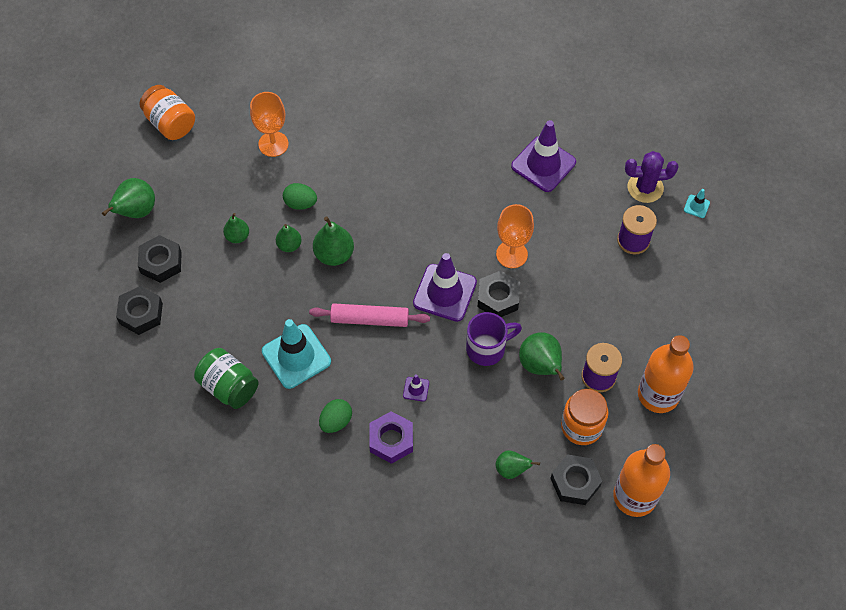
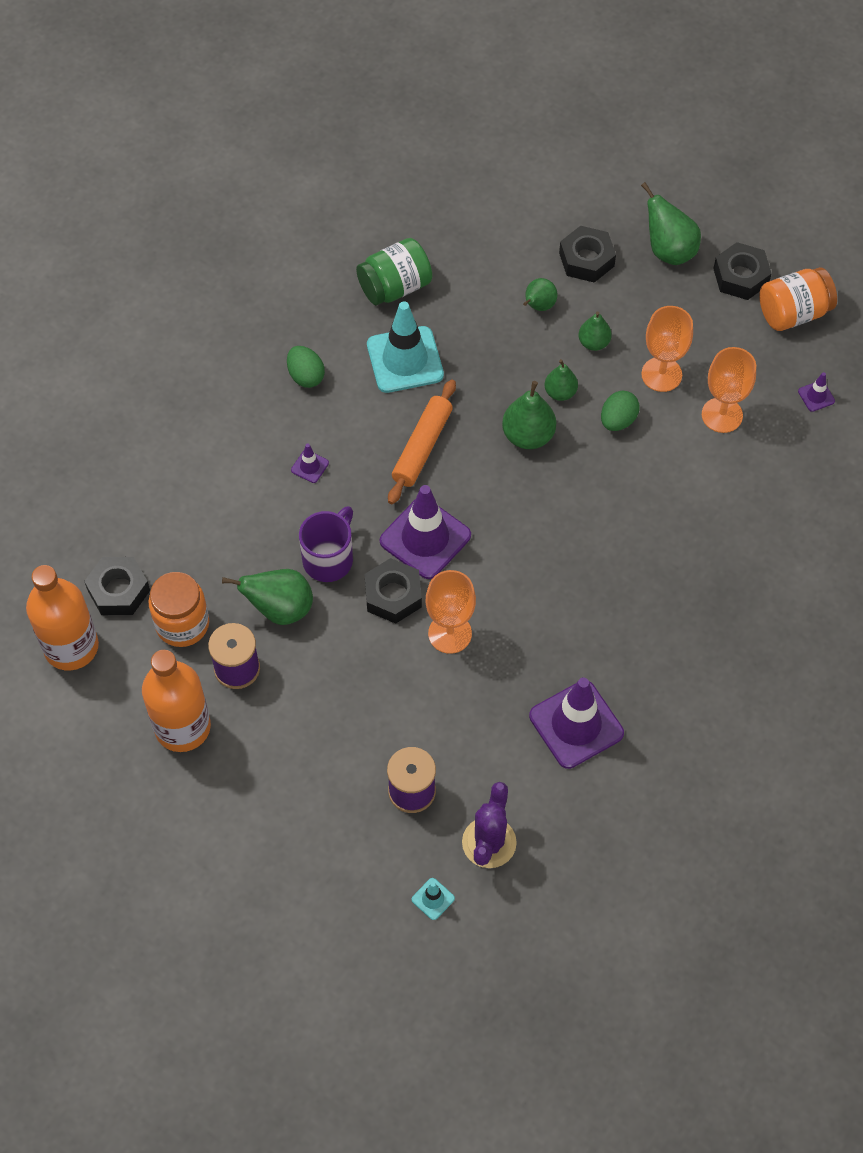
camera: 110 degrees right, 0 degrees up
(141, 313) = (524, 227): black nut -> black nut (740, 276)
(238, 95) = (816, 396): none -> purple traffic cone
(251, 187) = (661, 374): none -> orange goblet
(370, 319) = (422, 447): pink rolling pin -> orange rolling pin
(391, 440) = (258, 422): purple nut -> none
(487, 348) = (329, 559): purple mug -> purple mug turned 150 degrees counterclockwise
(511, 469) = (165, 530): green pear -> green pear (538, 306)

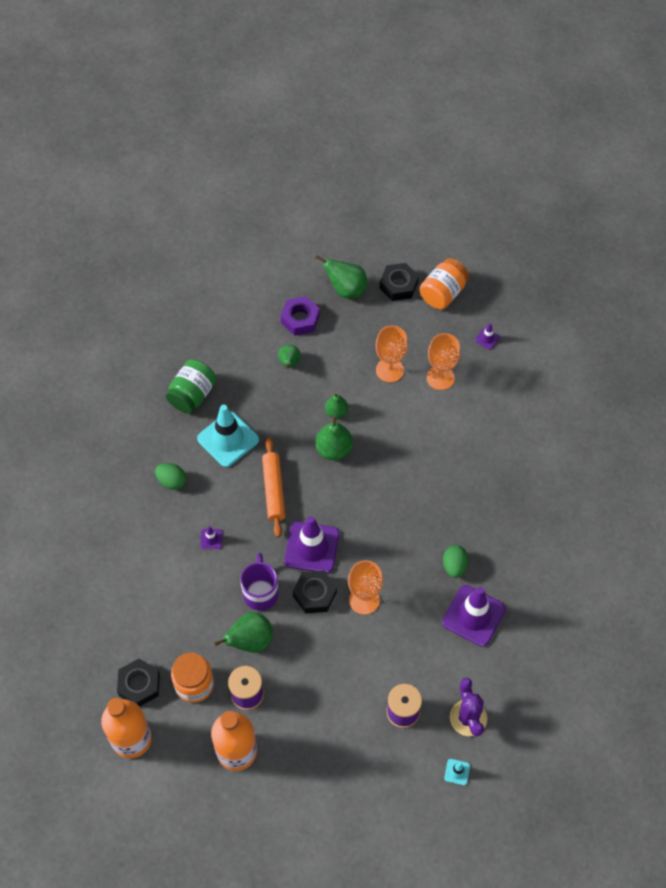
camera: 30 degrees left, 0 degrees up
(586, 259) = (300, 319): black nut -> purple nut
(593, 343) = (337, 370): green pear -> none
(618, 420) = (381, 412): green egg -> green egg (454, 566)

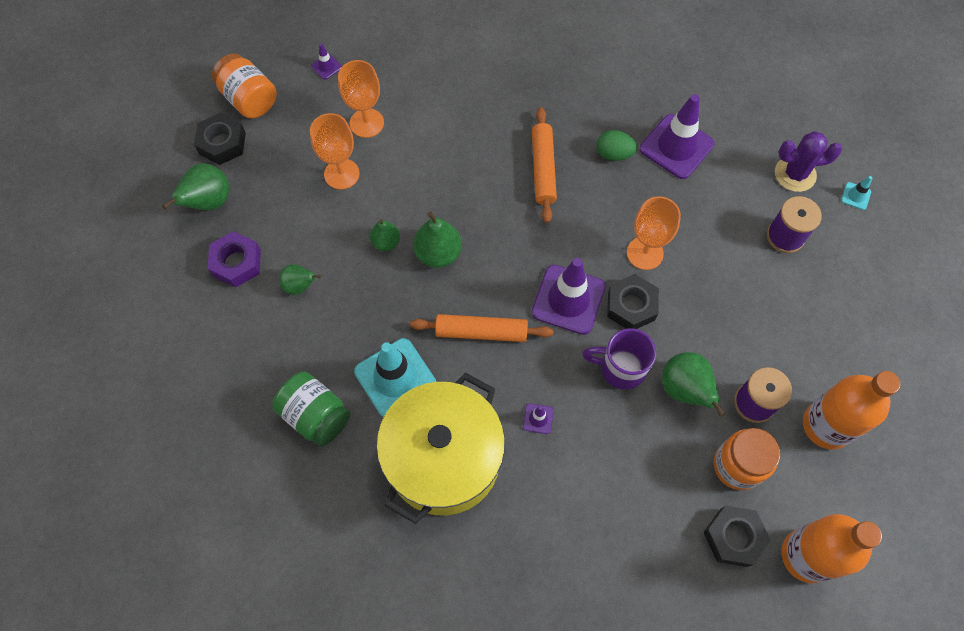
camera: 80 degrees left, 5 degrees up
(172, 481) = (443, 459): green egg -> yellow pot
(427, 513) = (543, 169): none -> orange rolling pin

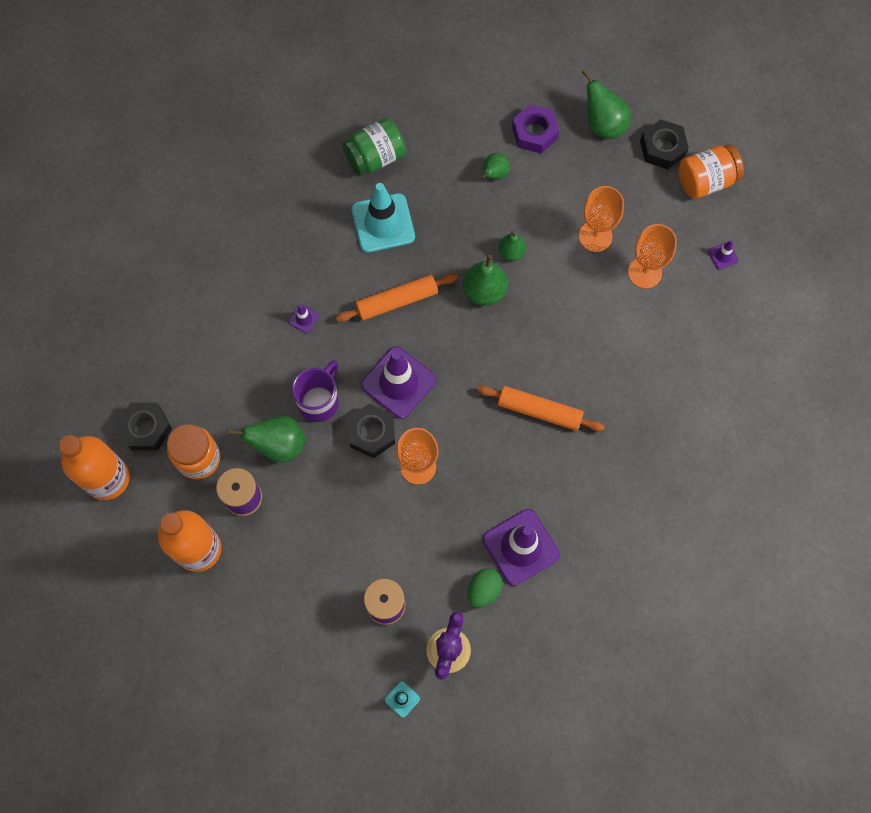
camera: 110 degrees right, 5 degrees up
(443, 459) = (301, 237): yellow pot -> none
(481, 332) = (397, 301): orange rolling pin -> orange rolling pin turned 45 degrees clockwise
(614, 154) = (533, 483): green egg -> green egg (484, 590)

